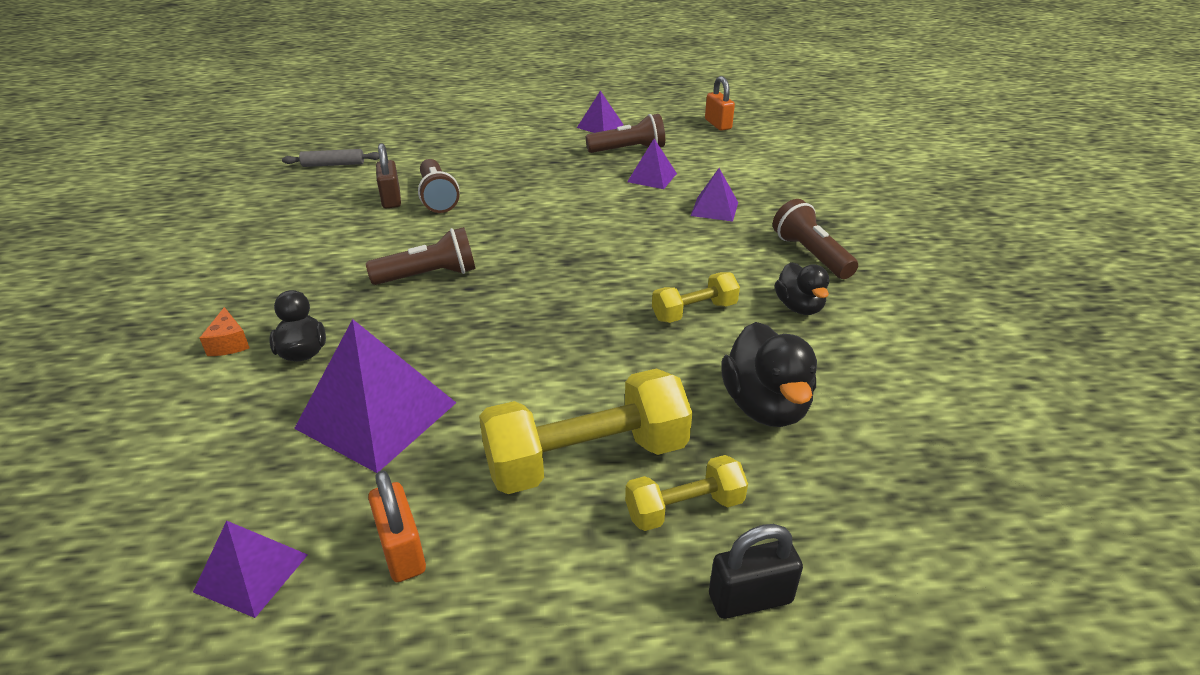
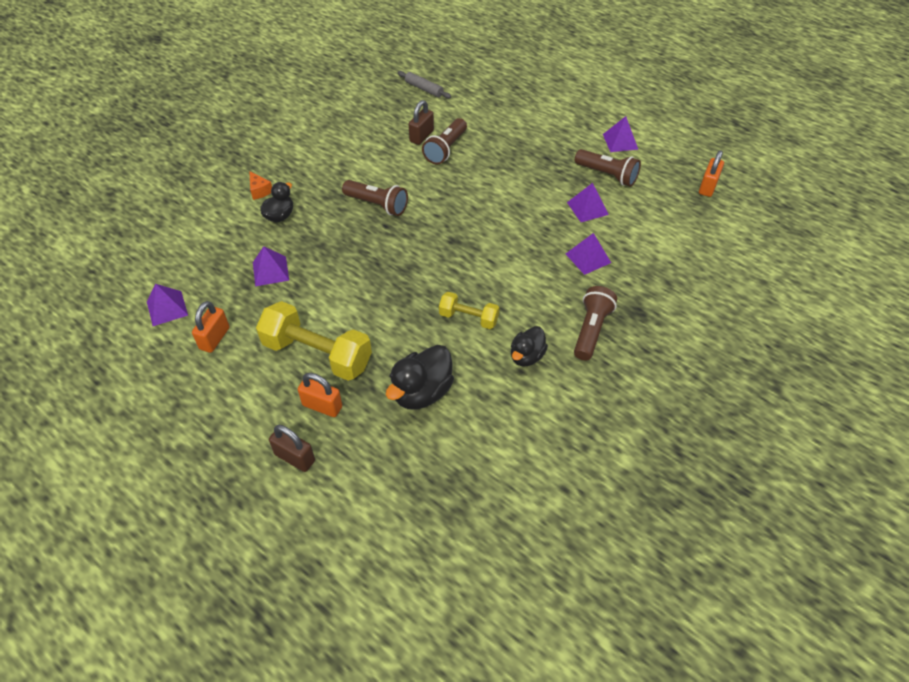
camera: 45 degrees right, 15 degrees up
(229, 343) = (259, 191): orange cheese -> orange cheese turned 60 degrees counterclockwise
(377, 415) = (270, 271): purple pyramid -> purple pyramid, size x0.55
(684, 508) = (322, 406): yellow dumbbell -> orange padlock
(750, 598) = (295, 457): black padlock -> brown padlock

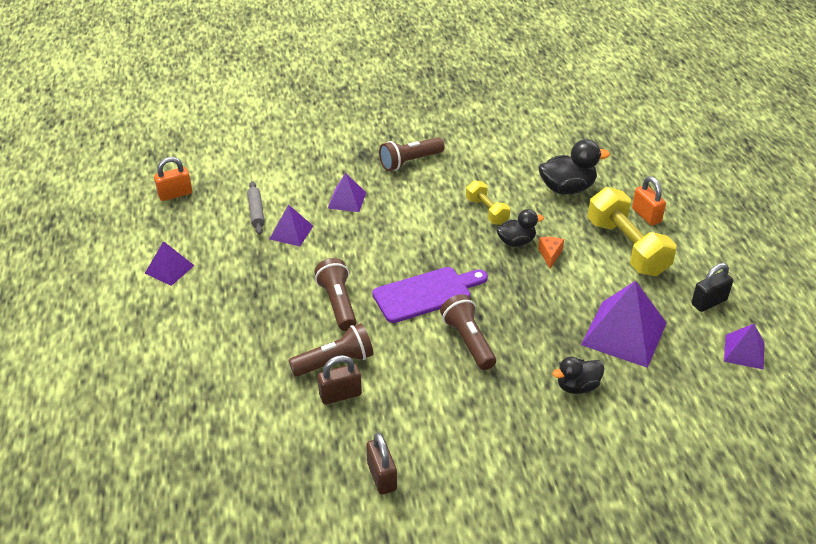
camera: 140 degrees left, 10 degrees down
(214, 338) = (709, 302): orange padlock -> black padlock
(259, 191) = (579, 432): orange cheese -> orange cheese (550, 255)
(270, 271) = (624, 333): purple pyramid -> purple pyramid, size x1.82
(295, 457) = (685, 198): brown padlock -> brown padlock (382, 476)
(424, 89) = (258, 465): grey rolling pin -> grey rolling pin (256, 212)
(439, 220) = (426, 294): none -> purple cutting board
(526, 356) = (472, 171): black duck -> black duck (516, 242)
(607, 175) = (232, 248): brown flashlight -> brown flashlight (338, 303)

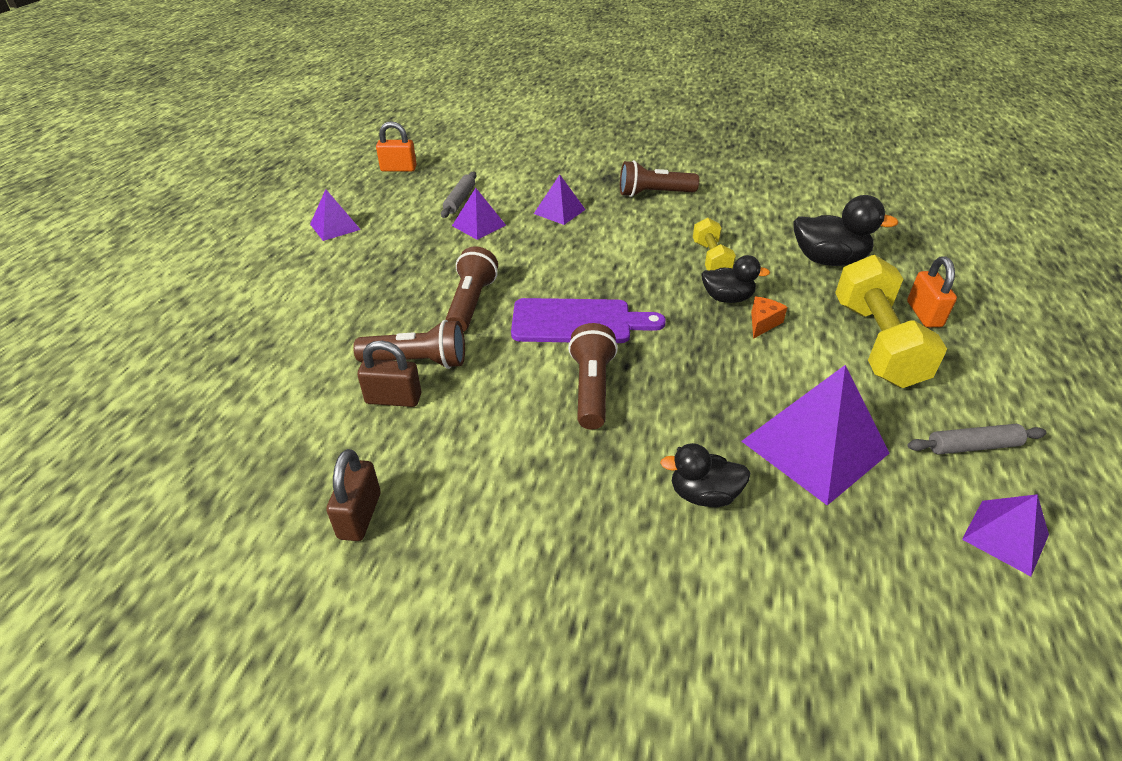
camera: 25 degrees right, 0 degrees up
(709, 302) = (972, 446): black padlock -> grey rolling pin

